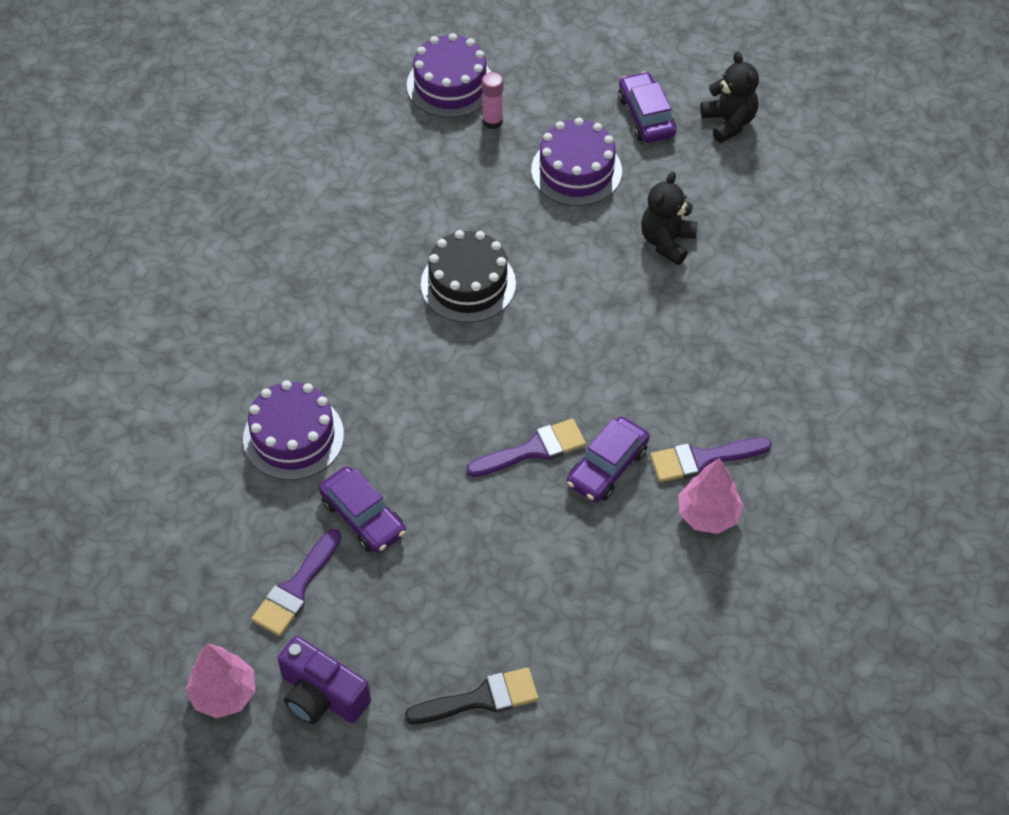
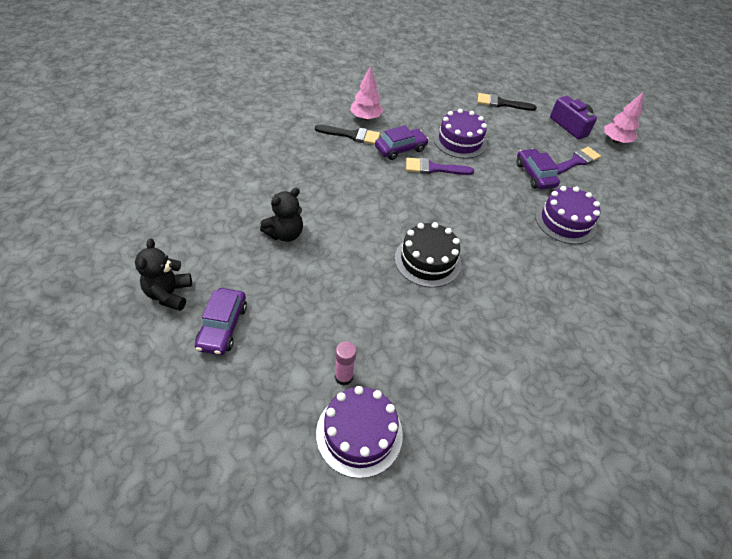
camera: 160 degrees left, 5 degrees down
(576, 170) = (307, 306): purple cake -> purple cake (460, 141)
(702, 459) = (352, 135): purple brush -> black brush

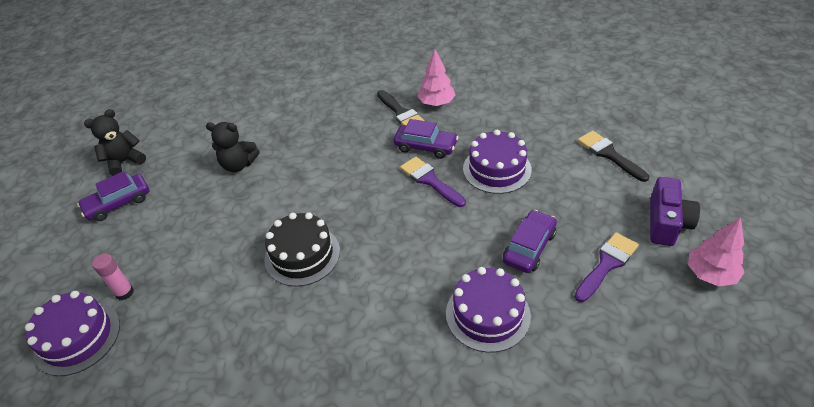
camera: 55 degrees right, 5 degrees down
(576, 161) = (607, 264): purple brush -> purple brush turned 60 degrees counterclockwise

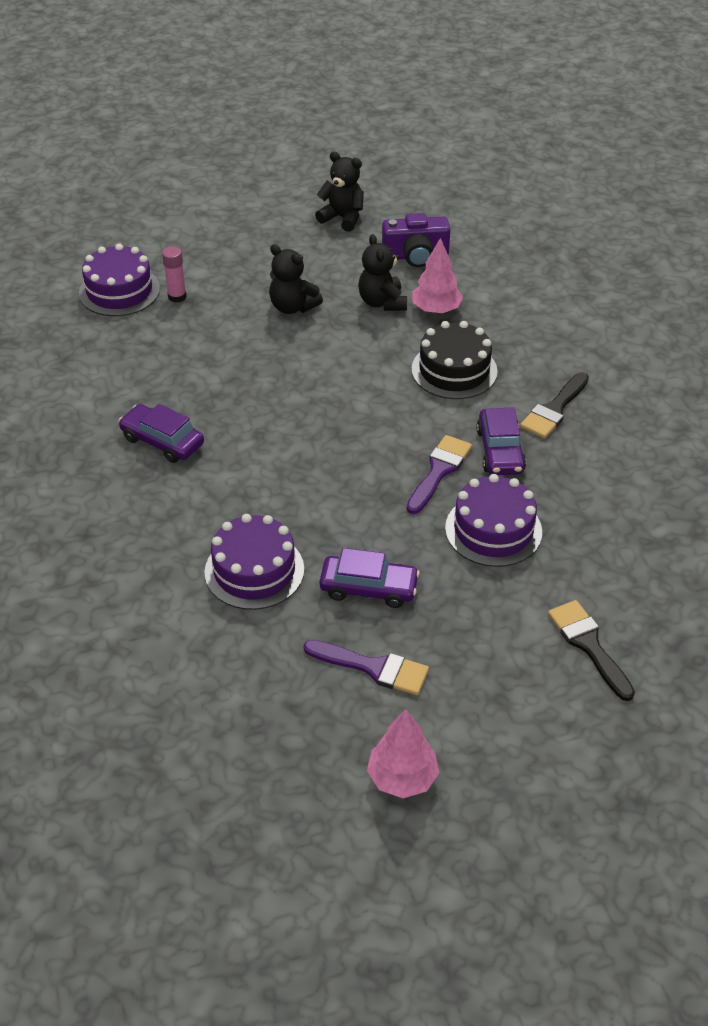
camera: 65 degrees right, 0 degrees up
(118, 203) = (283, 241): purple car -> purple car (162, 441)
(202, 217) = (293, 307): none -> black teddy bear
(302, 255) = (274, 400): black cake -> black cake (454, 370)
(436, 103) = (596, 438): pink tree -> pink tree (436, 309)
(609, 154) = (588, 645): black brush -> black brush turned 60 degrees counterclockwise
(666, 223) = (477, 724): purple camera -> purple camera (415, 256)

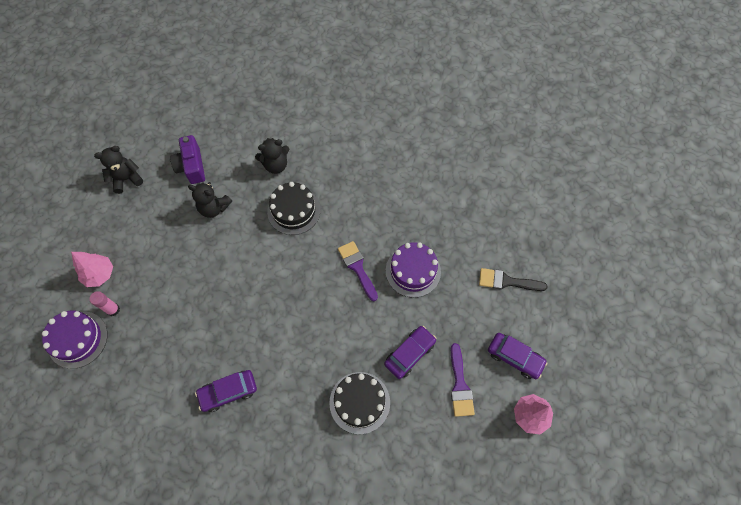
camera: 55 degrees left, 20 degrees up
(254, 570) = (359, 402): purple cake -> black cake
(293, 307) = (178, 254): black teddy bear -> black teddy bear (276, 165)
(373, 668) = (460, 385): purple brush -> purple brush turned 120 degrees clockwise
(415, 256) = (192, 166): purple camera -> purple camera turned 135 degrees clockwise
(436, 309) = (242, 187): pink tree -> pink tree (99, 274)
(500, 451) = (365, 231): purple car -> purple car (514, 357)
(554, 409) = (356, 187): black brush -> none

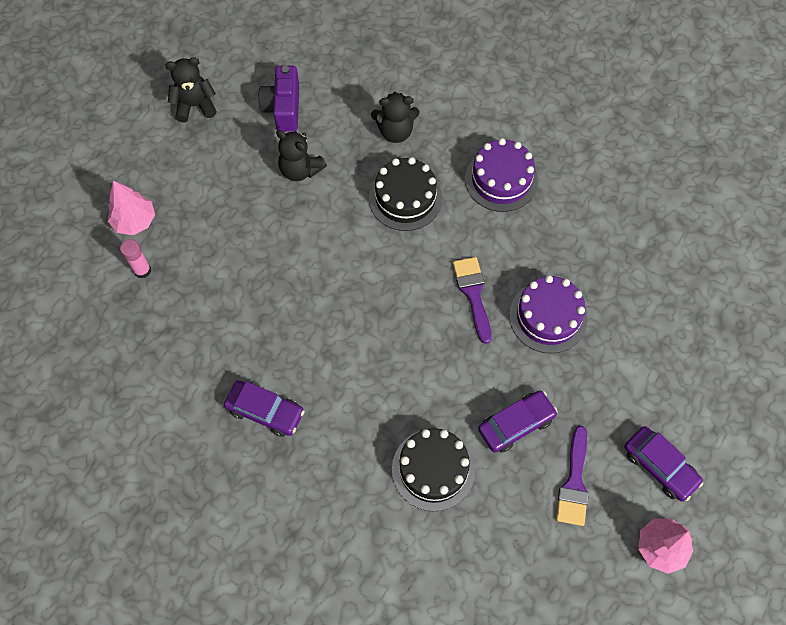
camera: 15 degrees right, 0 degrees up
(78, 339) = (90, 296): purple cake -> purple cake (501, 180)
(228, 392) = (265, 411): purple car -> purple car turned 150 degrees counterclockwise
(507, 281) = (676, 362): black brush -> none

